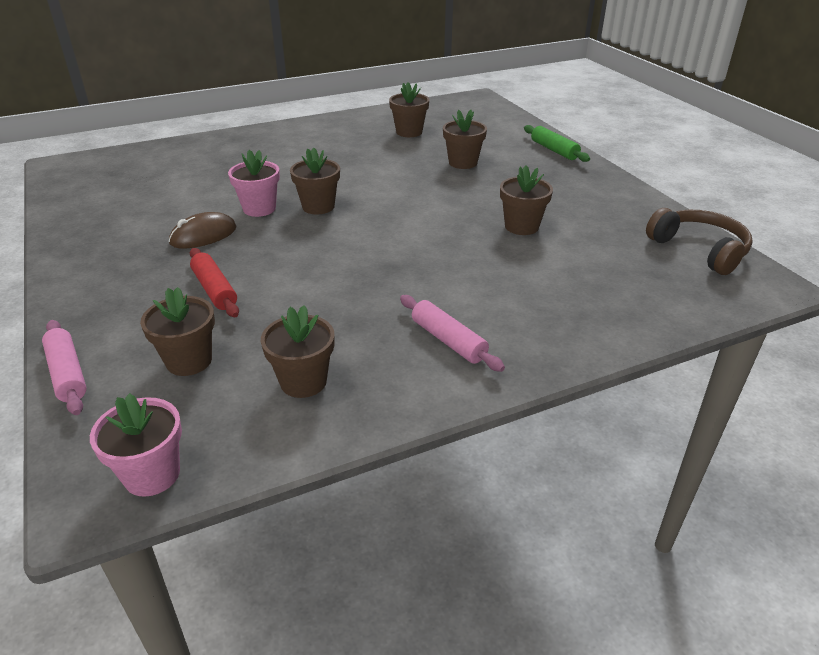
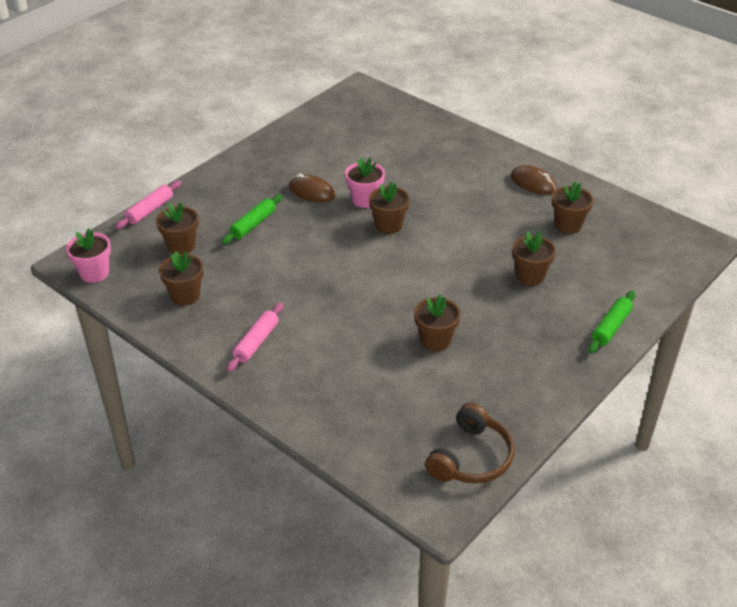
camera: 65 degrees right, 5 degrees up
(215, 290) = (253, 224): red rolling pin -> green rolling pin
(335, 130) = (533, 183): none -> brown mouse

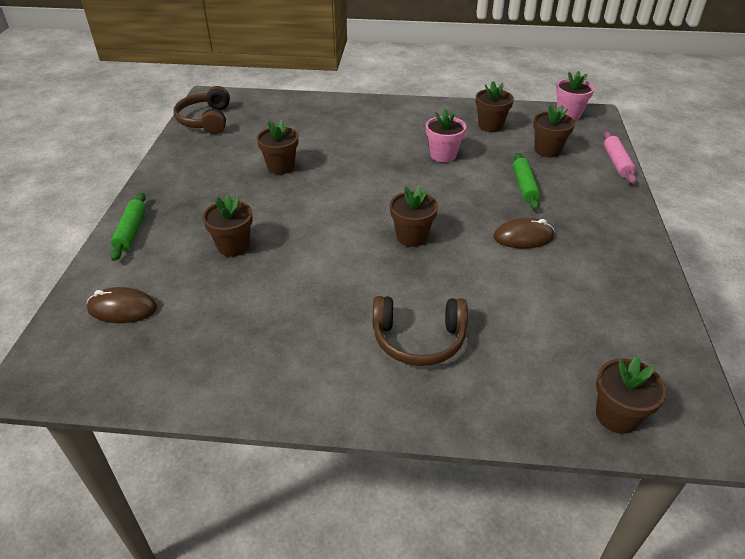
camera: 145 degrees right, 0 degrees up
(256, 342) = (405, 121): pink rolling pin -> none
(365, 200) = (465, 252): pink flower pot -> pink flower pot (443, 155)
(451, 169) = (418, 339): none -> brown headphones
(533, 183) = (300, 368): brown mouse -> brown mouse (122, 309)
(568, 225) = (221, 323): brown flower pot -> brown flower pot (617, 416)

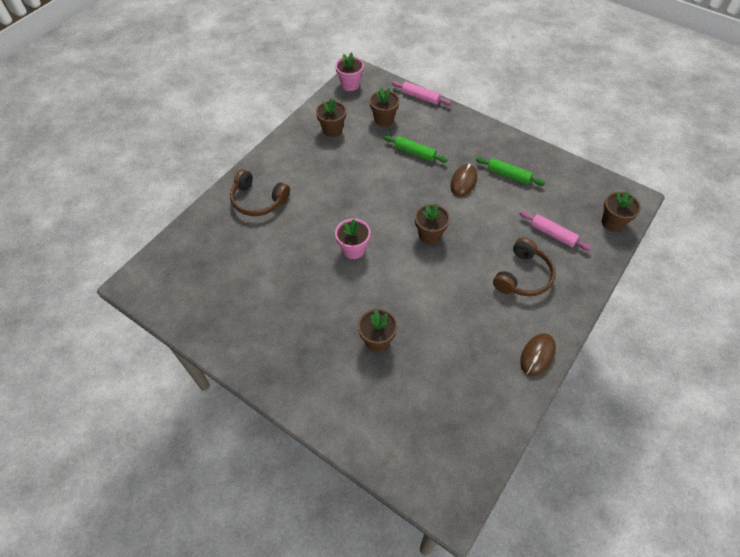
camera: 60 degrees left, 15 degrees up
(122, 309) = (408, 432): brown mouse -> brown mouse (537, 355)
(131, 231) = (314, 404): green rolling pin -> green rolling pin (508, 175)
(206, 120) = (176, 301): brown headphones -> brown headphones (258, 200)
(281, 167) = (293, 274): brown flower pot -> none
(443, 155) = (350, 173): pink flower pot -> pink flower pot (353, 249)
(521, 349) = (552, 234): none -> pink rolling pin

